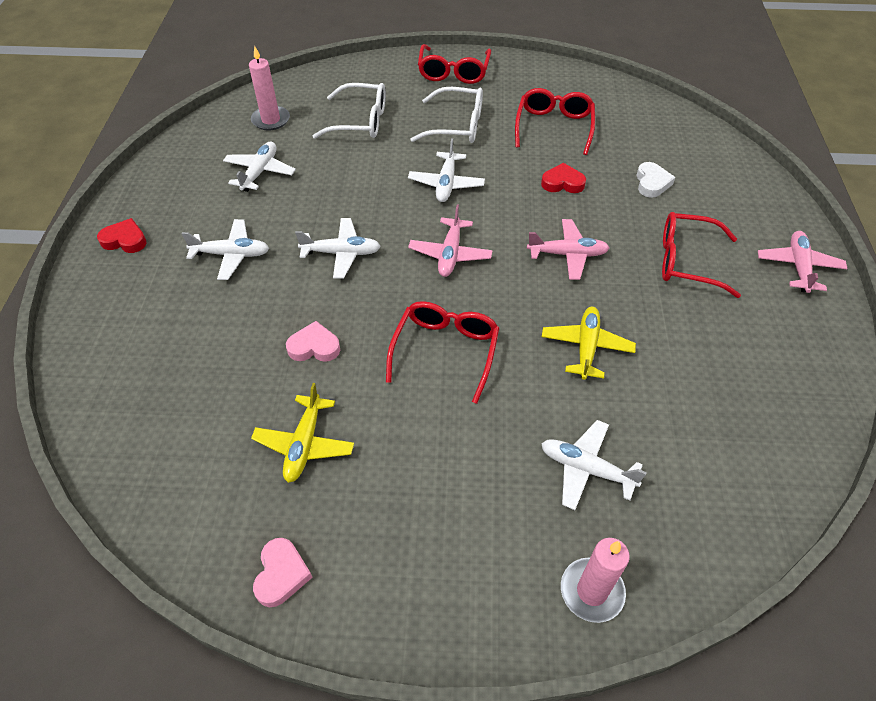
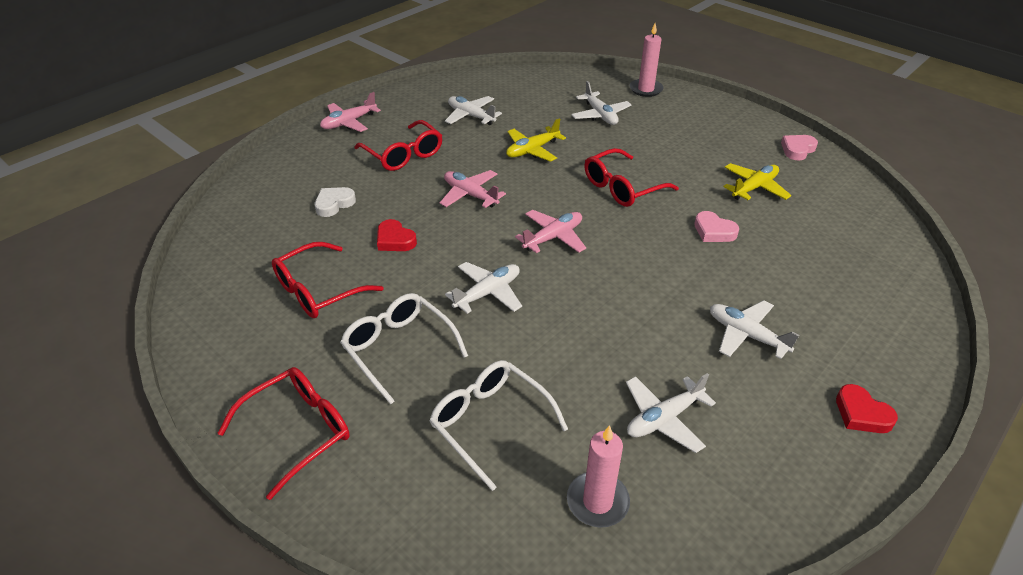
camera: 140 degrees left, 10 degrees down
(341, 253) = (641, 283): white plane -> white plane (471, 116)

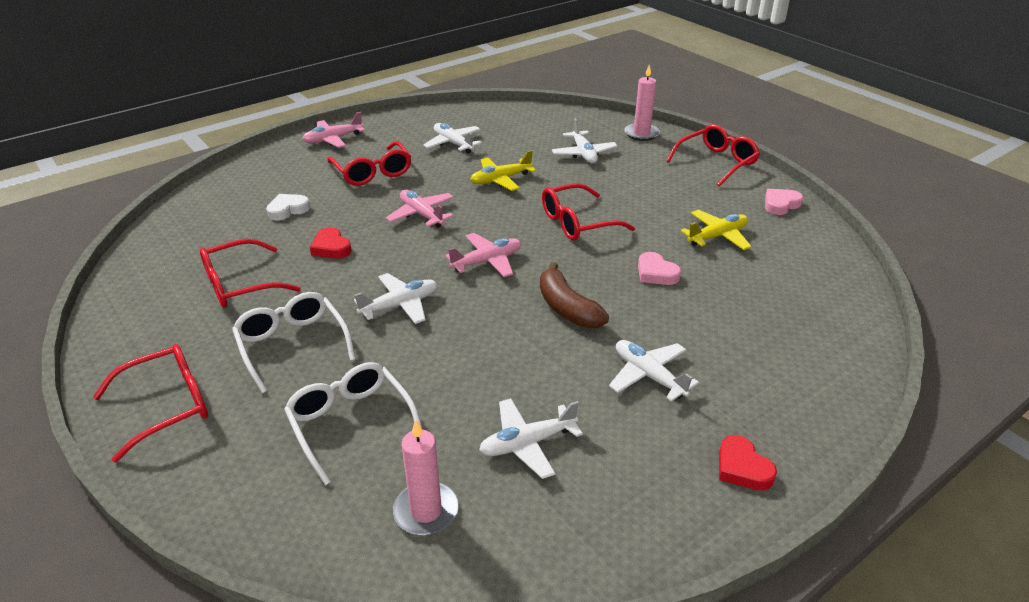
camera: 10 degrees right, 5 degrees down
(647, 277) = (567, 308): none -> brown banana
(725, 112) = (716, 162): none -> red glasses

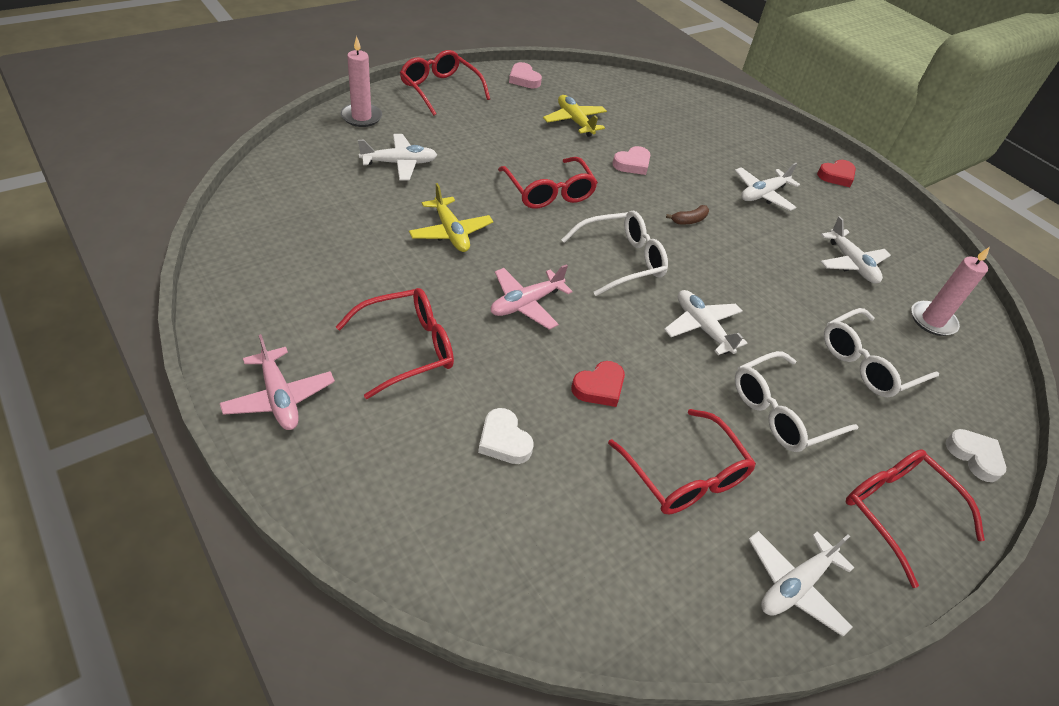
camera: 95 degrees left, 10 degrees up
(209, 490) = (974, 456): none -> white heart
(453, 143) = (339, 264): white plane -> white plane (795, 585)
(487, 261) = (621, 260): pink plane -> white glasses
(567, 308) = (689, 220): brown banana -> brown banana, size x0.52

